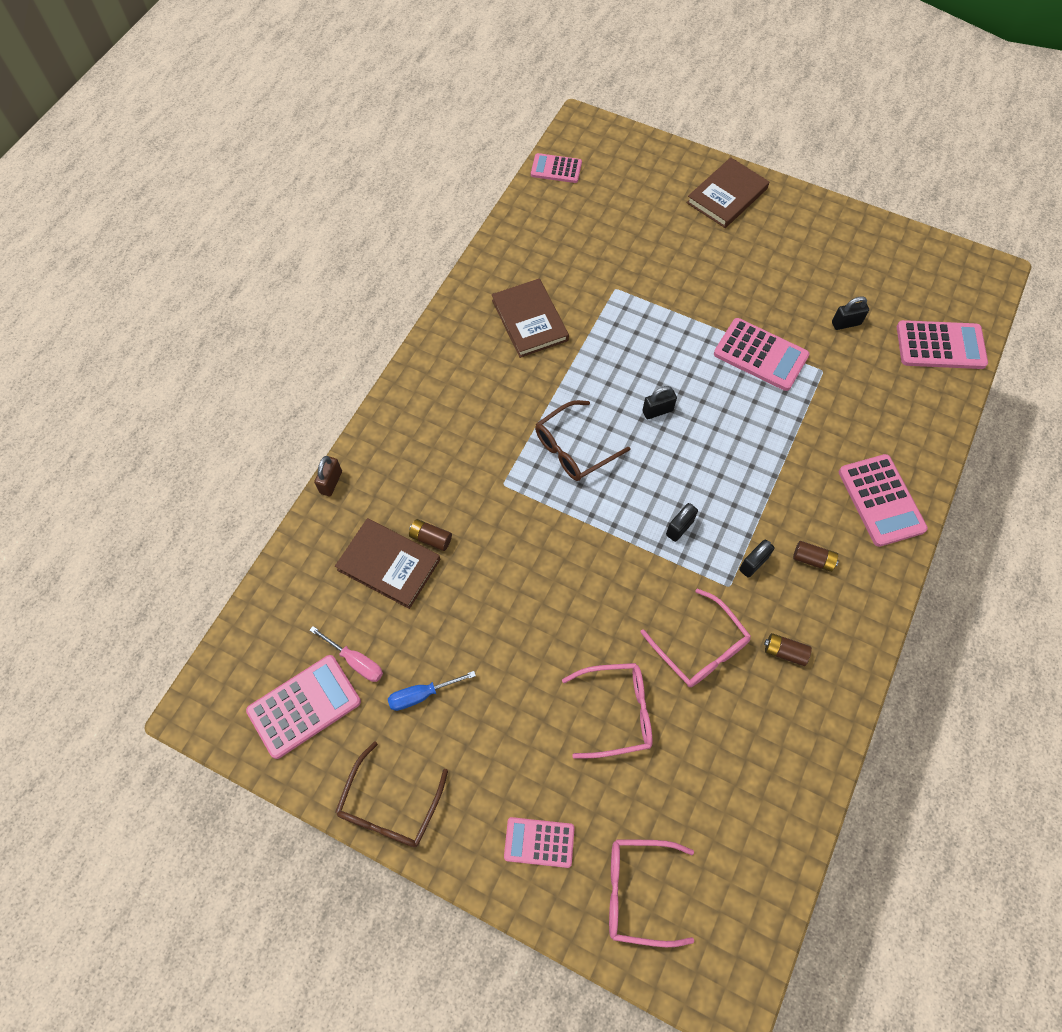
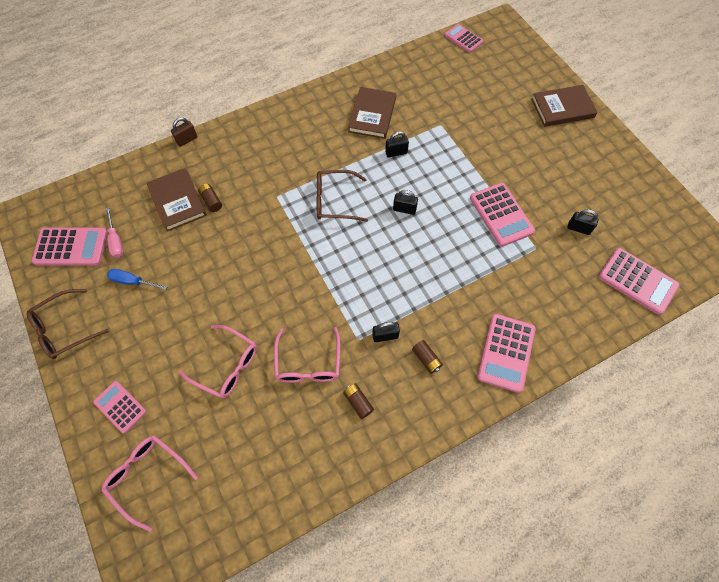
camera: 35 degrees right, 0 degrees up
(679, 528) = (357, 285): black padlock -> black padlock (396, 153)

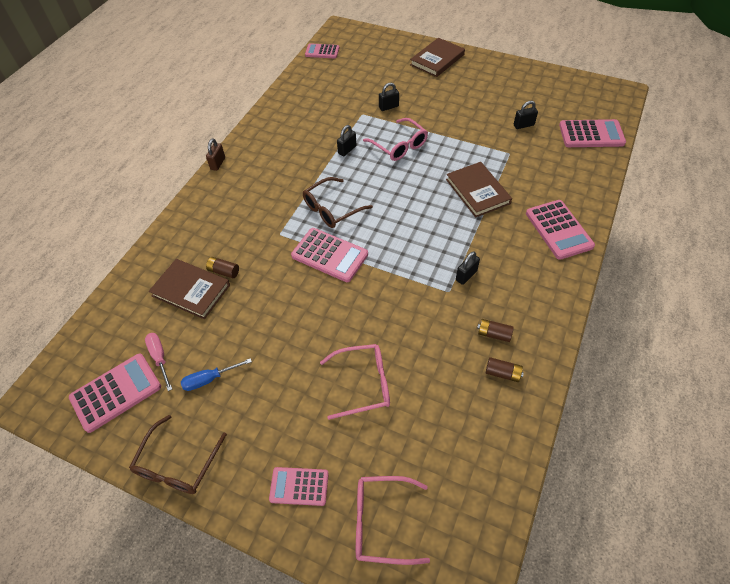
camera: 35 degrees left, 10 degrees down
(116, 241) = (160, 358): pink screwdriver -> pink screwdriver turned 150 degrees counterclockwise
(187, 140) = (153, 239): brown padlock -> brown padlock (218, 163)
(308, 363) = (428, 334): pink glasses -> pink glasses (399, 145)
(372, 115) = (302, 135): brown book -> brown book (477, 191)
(404, 209) = (392, 183): black padlock -> black padlock (388, 107)
(426, 359) = (511, 270): brown battery -> brown battery (502, 373)
(501, 214) = (465, 146): pink calculator -> pink calculator (330, 255)

